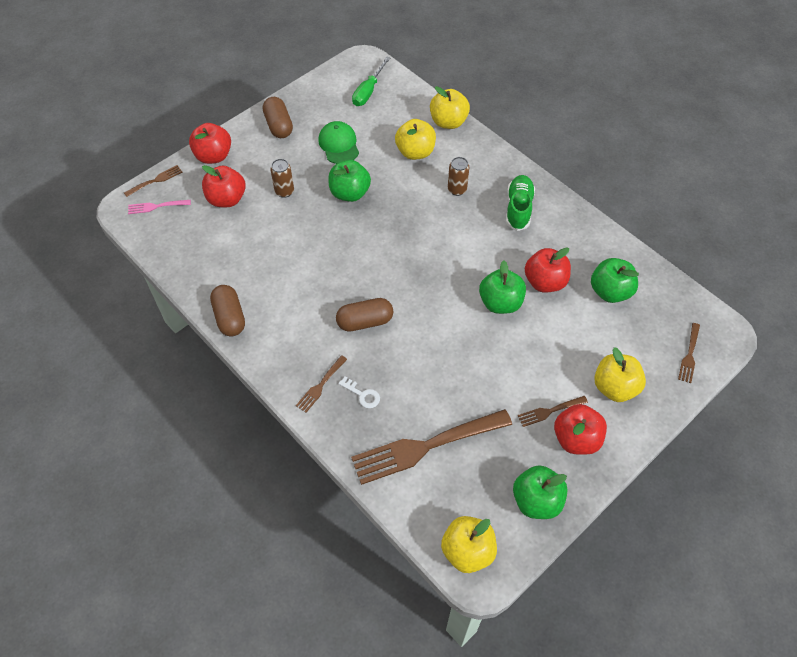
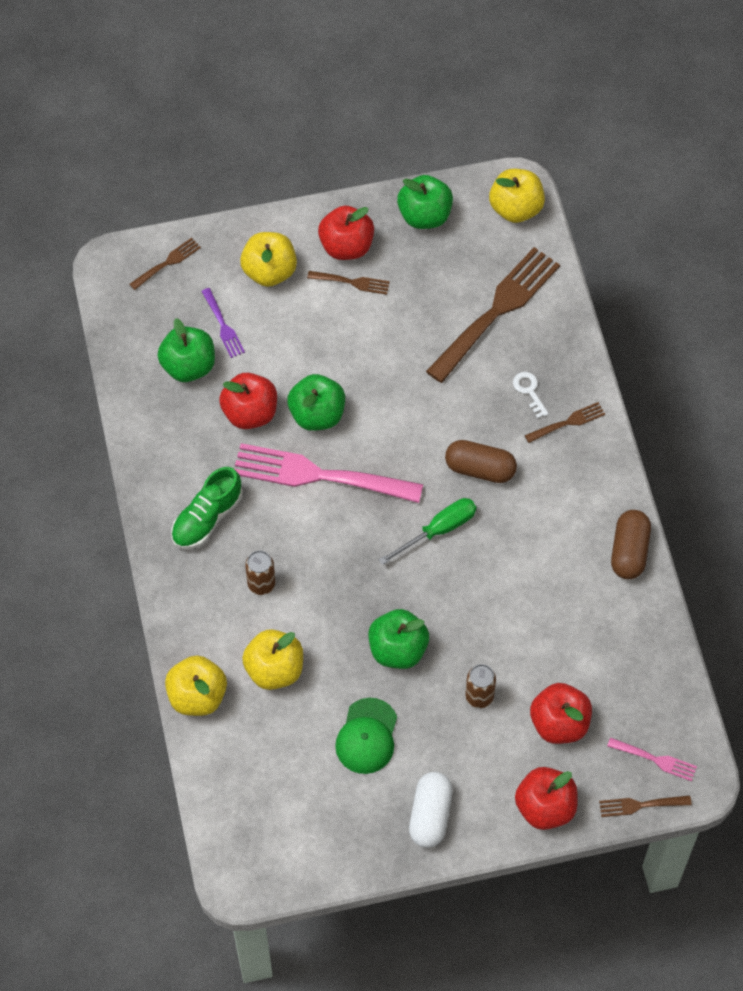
camera: 150 degrees left, 5 degrees up
(278, 125) = (430, 815): brown capsule -> white capsule
(368, 91) = (270, 812): green screwdriver -> green screwdriver (438, 530)
(425, 446) = (497, 311): brown fork -> brown fork turned 60 degrees counterclockwise
(469, 266) = (319, 475): none -> pink fork
(612, 330) = (223, 326): none -> purple fork

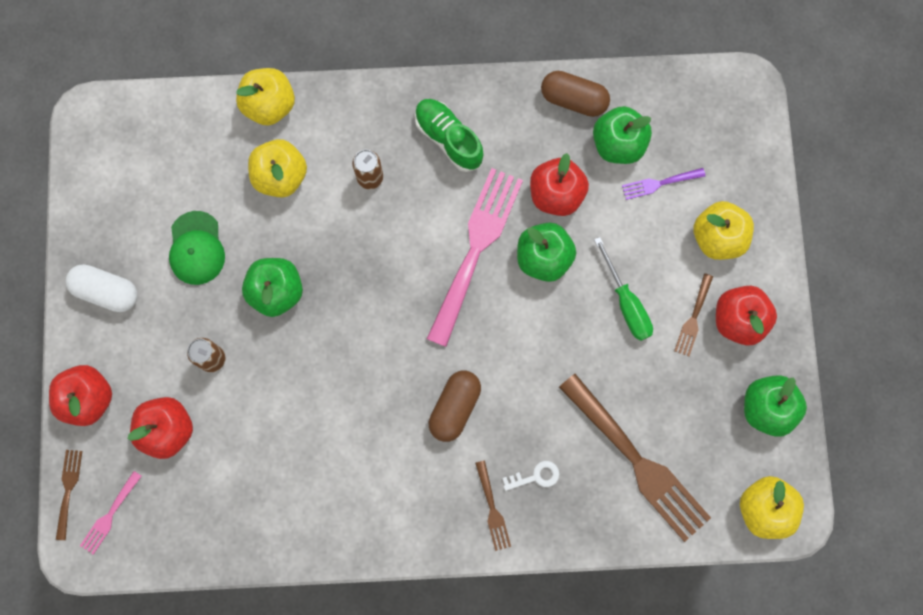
camera: 100 degrees right, 15 degrees up
(167, 263) = (741, 140): brown fork -> none
(367, 736) = (196, 248): green cap -> green cap turned 120 degrees counterclockwise
(438, 530) = (394, 353): green screwdriver -> green screwdriver (626, 303)
(629, 551) = (334, 540): brown capsule -> brown capsule (573, 100)

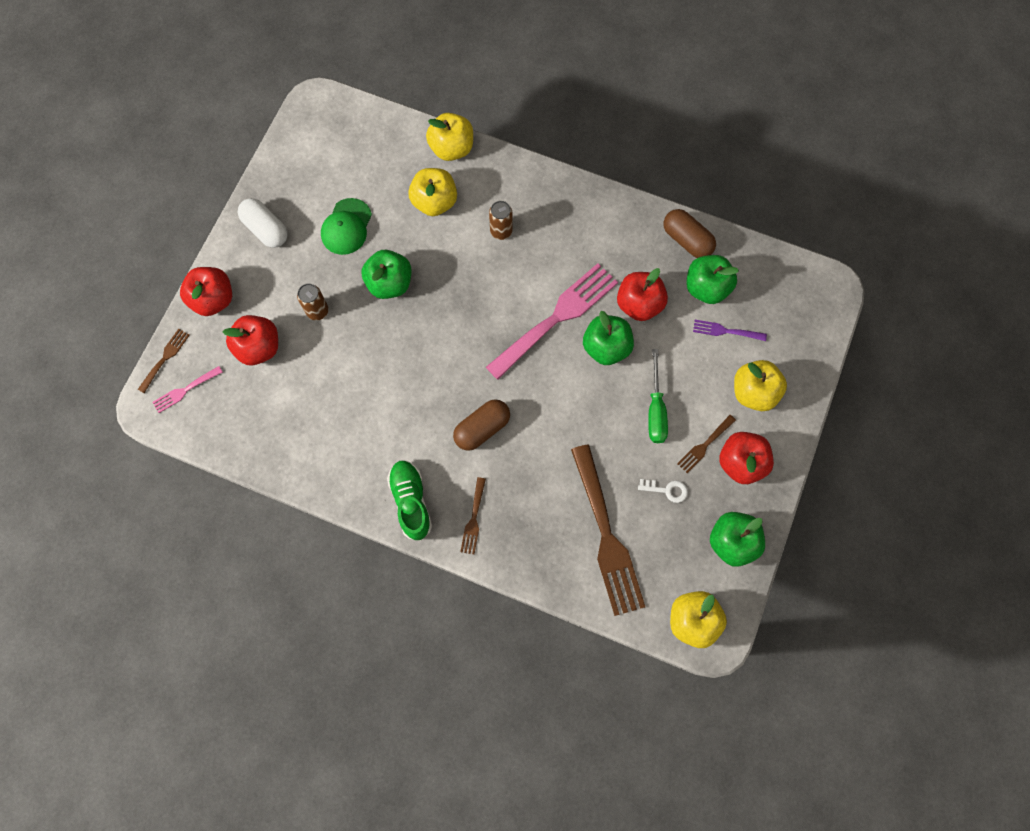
camera: 25 degrees right, 5 degrees down
(448, 139) = (575, 228): green shoe -> green shoe (411, 501)
(536, 476) = (520, 510): white key -> white key (667, 490)

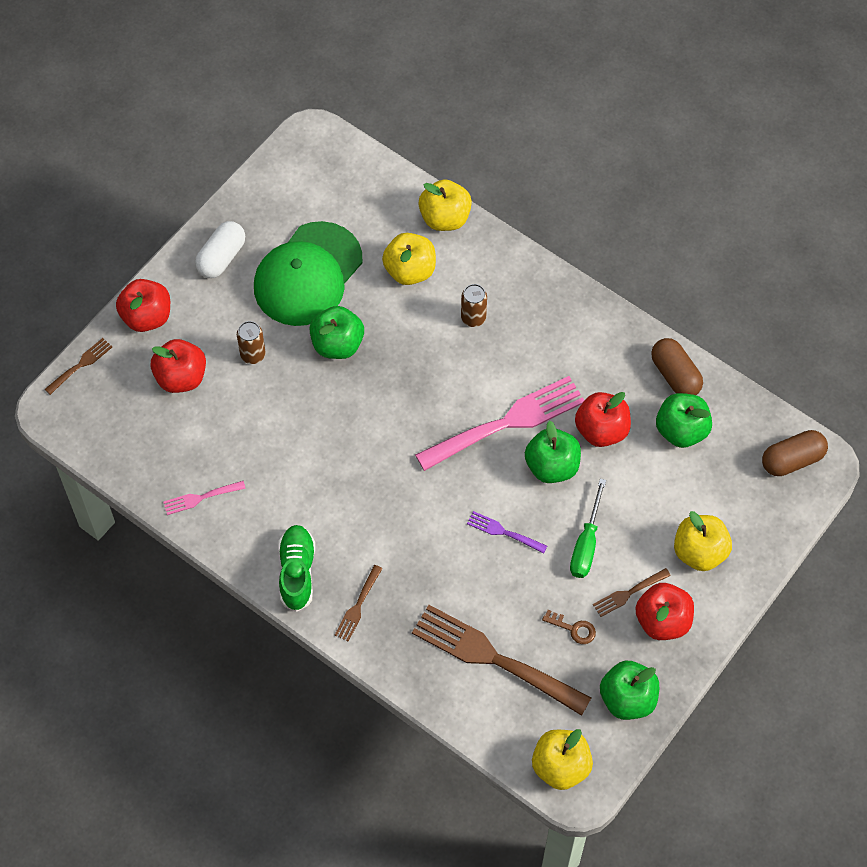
camera: 15 degrees right, 10 degrees down
(185, 390) = (93, 402): pink fork -> pink fork (200, 498)
(266, 229) = (221, 257): white capsule -> white capsule turned 60 degrees clockwise
(346, 227) = (308, 274): green cap -> green cap, size x1.79
(482, 428) = (393, 517): brown capsule -> brown capsule (792, 460)
(606, 536) = (494, 658): brown fork -> brown fork turned 120 degrees clockwise
(667, 490) = (573, 629): white key -> brown key
(726, 331) = (689, 481): purple fork -> purple fork (503, 532)

